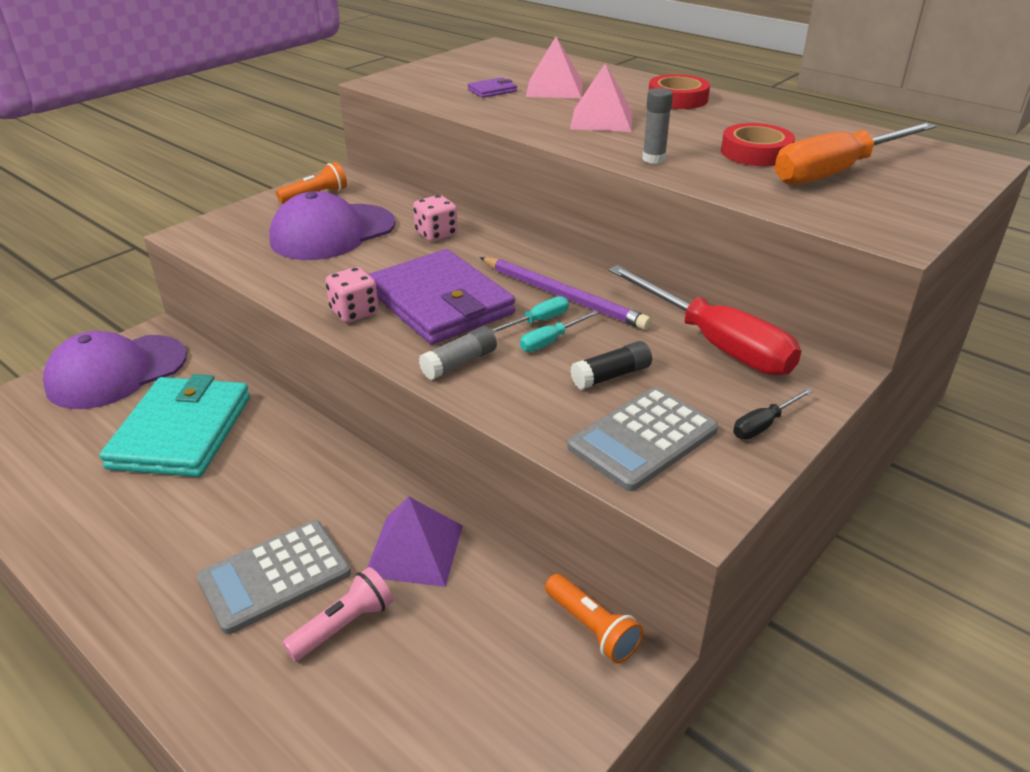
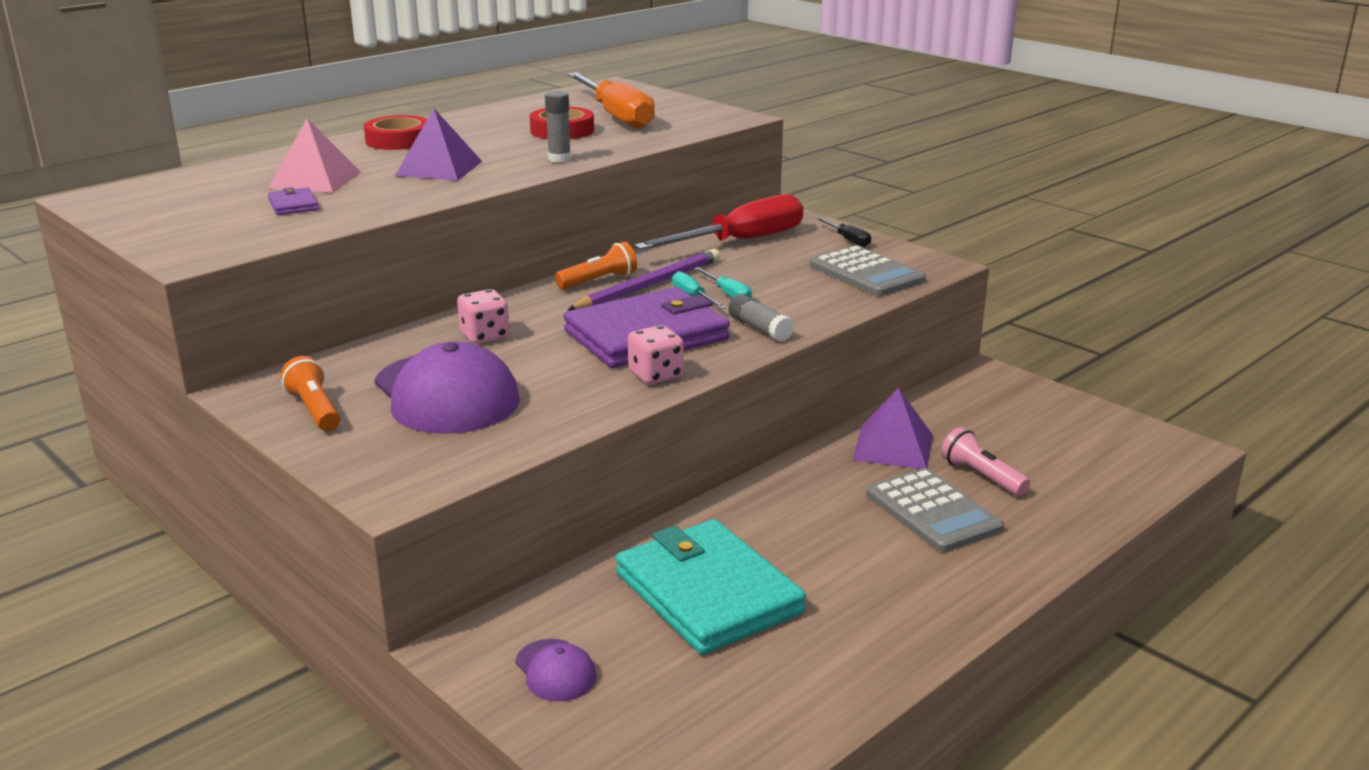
camera: 85 degrees left, 10 degrees down
(116, 372) = (555, 670): purple cap -> purple cap, size x0.47
(181, 431) = (708, 593): turquoise wallet -> turquoise wallet turned 45 degrees clockwise
(592, 628) = (963, 382): orange flashlight -> orange flashlight (599, 281)
(602, 120) = (439, 168): pink pyramid -> purple pyramid
(611, 376) = (784, 277): black glue stick -> none

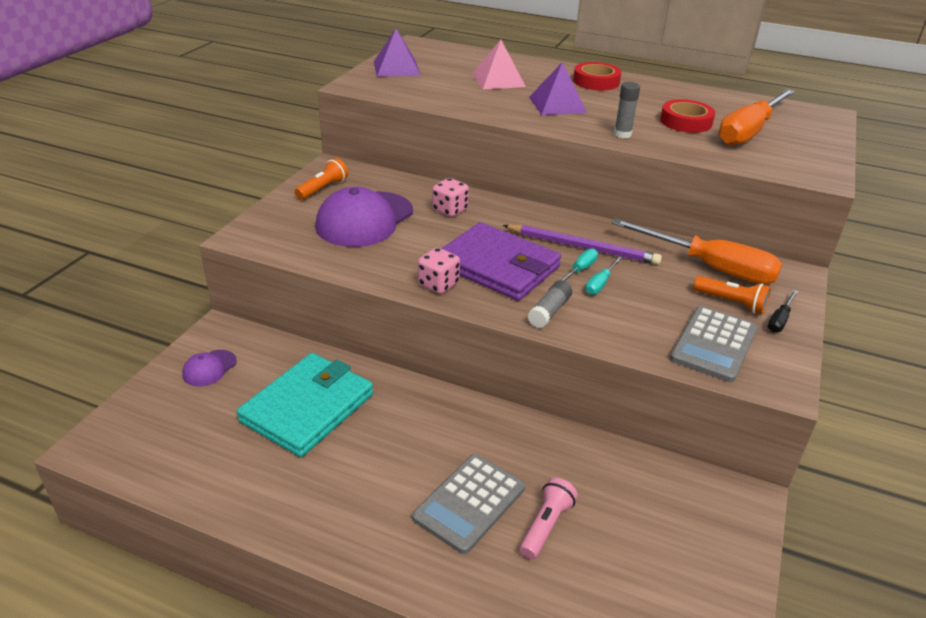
camera: 65 degrees right, 10 degrees up
(293, 205) = (452, 86): purple wallet -> none
(599, 281) = (571, 226): orange flashlight -> orange flashlight (731, 302)
(741, 241) = (710, 267): red screwdriver -> orange screwdriver
(893, 447) = (558, 460): purple pyramid -> purple pyramid (396, 68)

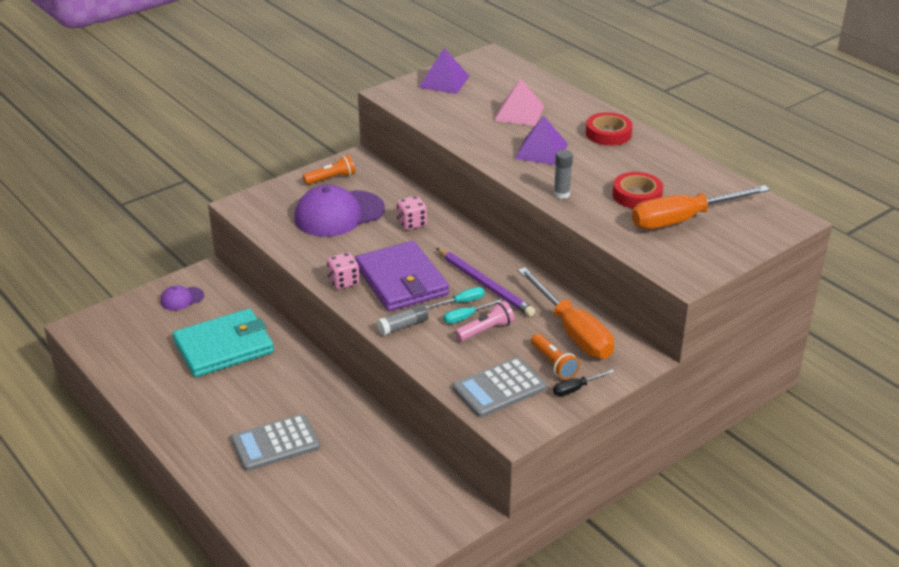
camera: 30 degrees right, 0 degrees up
(546, 525) = (311, 474): pink flashlight -> pink flashlight (486, 330)

